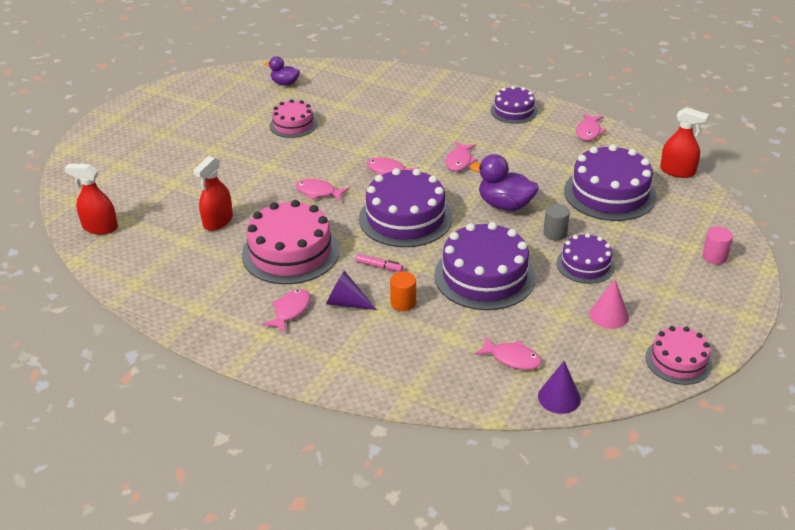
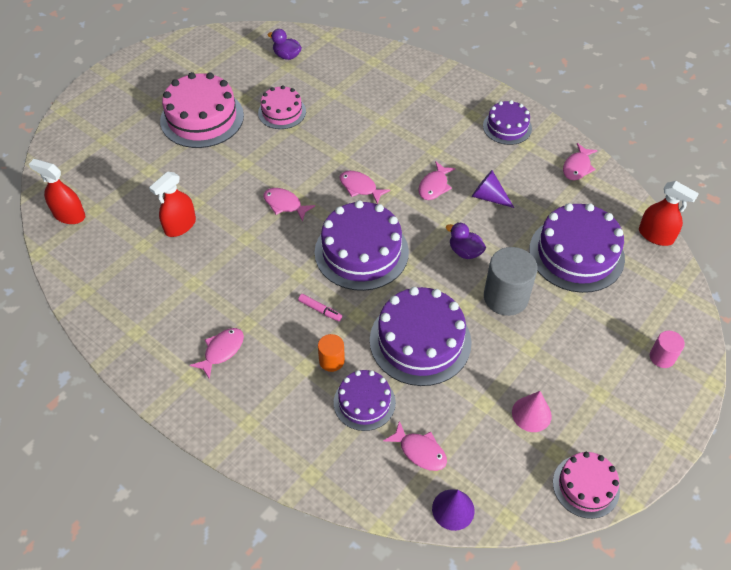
camera: 10 degrees right, 15 degrees up
(290, 252) = (239, 277): pink cake -> pink cake (202, 118)
(346, 303) = (277, 350): purple cone -> purple cone (488, 197)
(505, 205) = (465, 251): purple duck -> purple duck, size x0.62
(555, 233) = (506, 297): grey cylinder -> grey cylinder, size x1.86
(585, 264) = (525, 344): purple cake -> purple cake (364, 402)

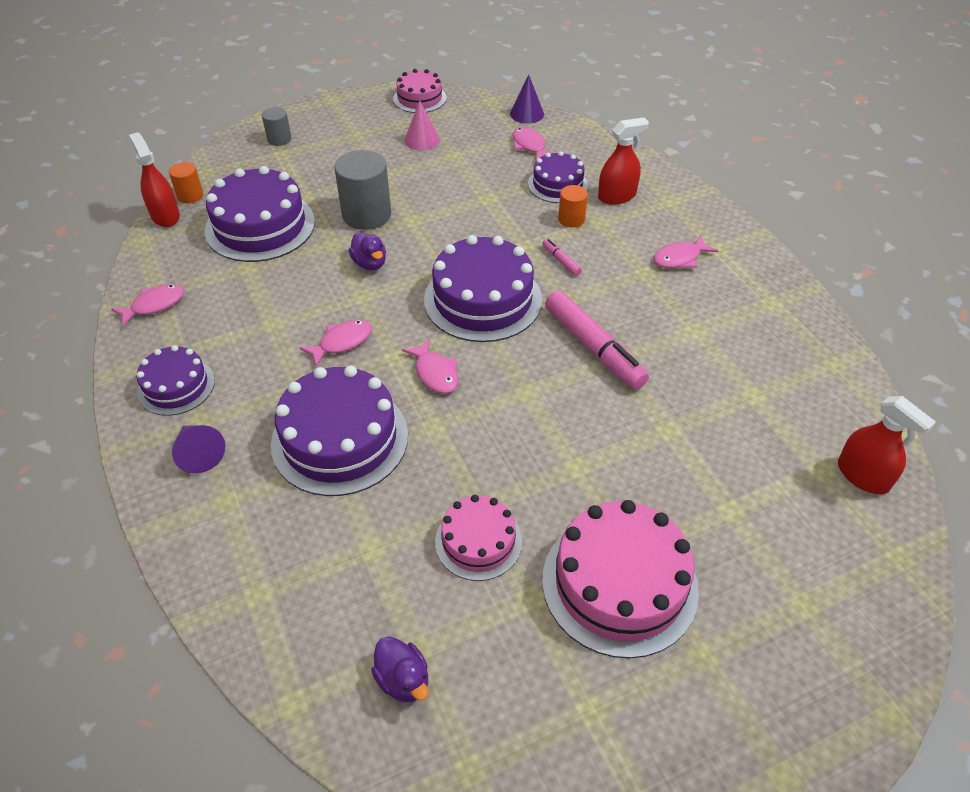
camera: 155 degrees left, 5 degrees down
(180, 226) = (698, 404): red spray bottle -> red spray bottle (617, 196)
(263, 242) = (594, 348): none -> pink marker
(285, 204) = (546, 385): pink fish -> none
(420, 341) = (477, 208): purple cake -> purple cake (340, 439)
(488, 197) = (291, 308): purple cone -> purple cone (199, 454)
(661, 261) = (190, 195): none -> orange cylinder
(662, 357) = (279, 139): pink cylinder -> grey cylinder

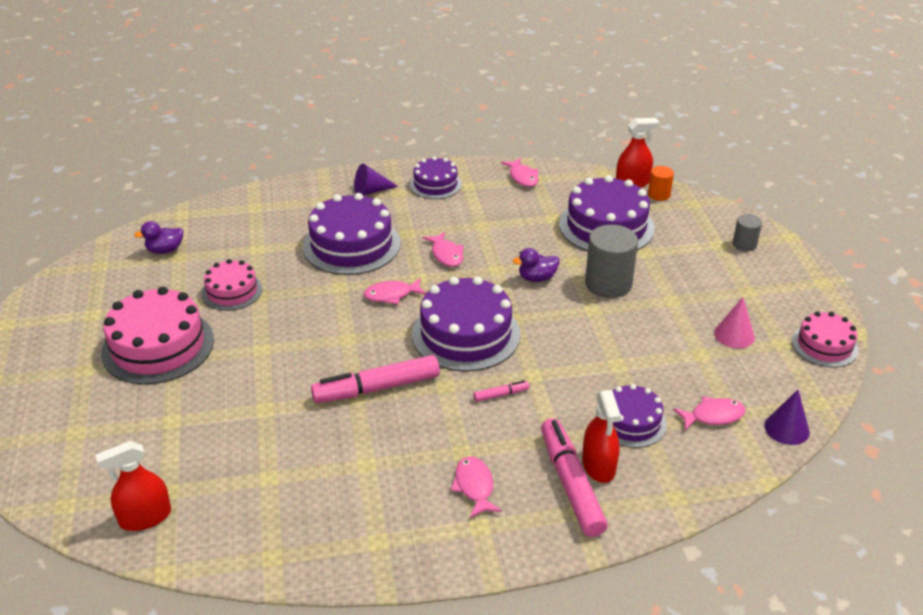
camera: 105 degrees right, 10 degrees down
(571, 219) = (565, 418): orange cylinder -> none
(644, 208) = (570, 484): none -> pink marker

